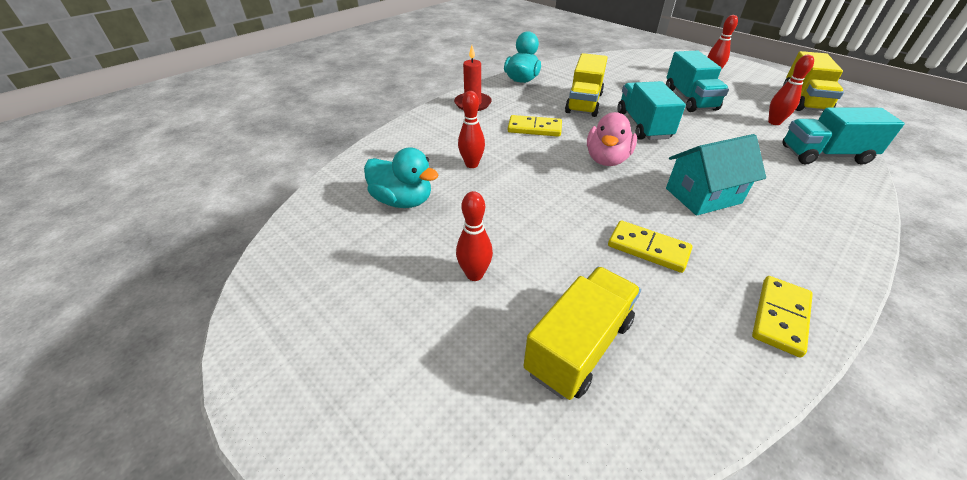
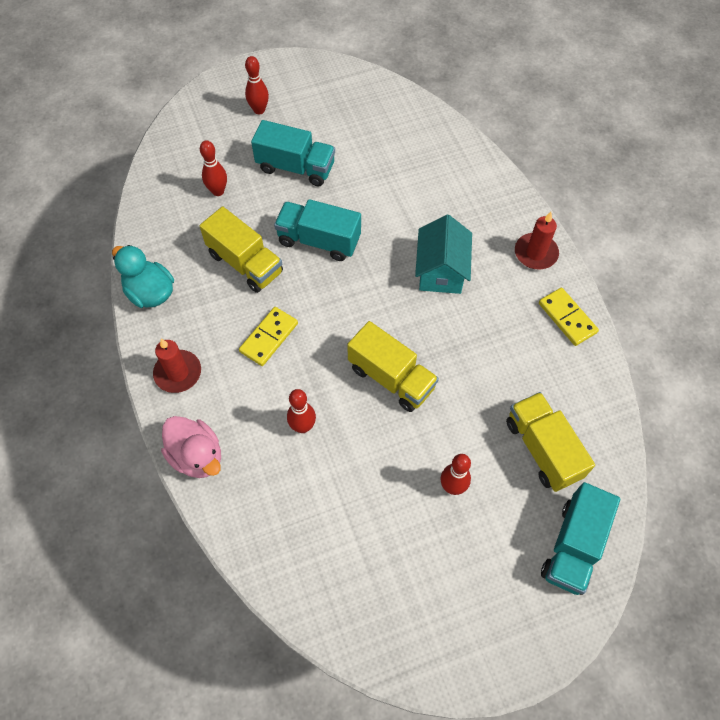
camera: 65 degrees left, 20 degrees up
(403, 200) = (330, 511): turquoise duck -> none
(607, 159) = (357, 307): pink duck -> pink duck (197, 456)
(648, 248) = (479, 351): yellow domino -> none
(774, 122) = (373, 137): red bowling pin -> red bowling pin (218, 191)
(803, 100) = (353, 83): yellow truck -> yellow truck (391, 378)
(822, 260) = (535, 253): none -> red candle
(824, 155) = (435, 146): turquoise truck -> turquoise truck (573, 546)

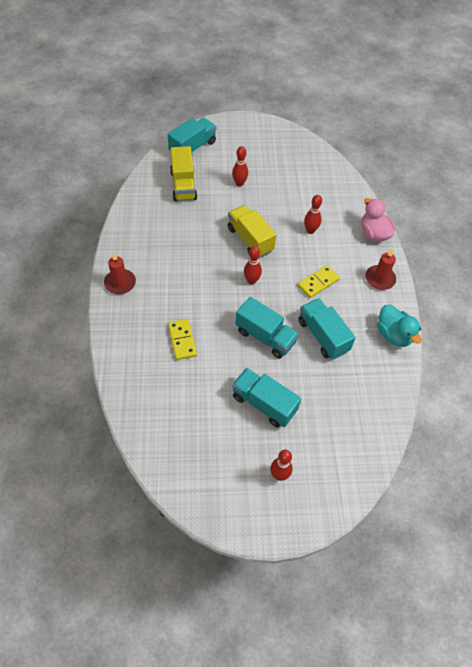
camera: 165 degrees left, 5 degrees down
(218, 191) = (332, 401): red bowling pin -> red bowling pin (251, 281)
(245, 263) = (323, 336): yellow truck -> turquoise truck
(441, 271) = (189, 290): turquoise house -> none
(567, 318) = (127, 240): yellow domino -> yellow domino (182, 340)

